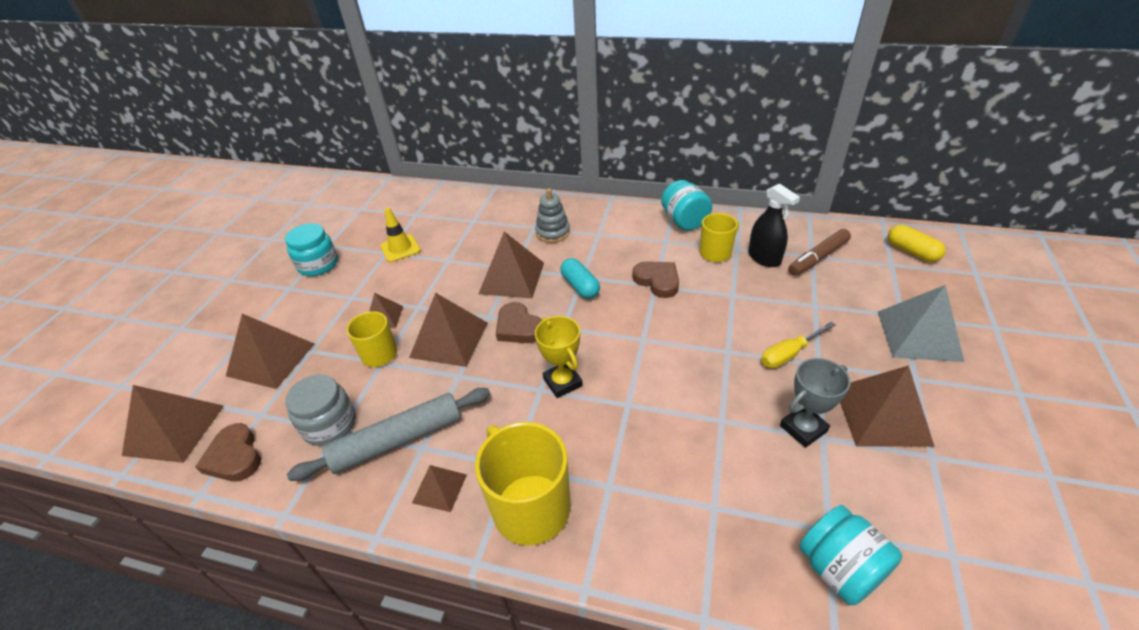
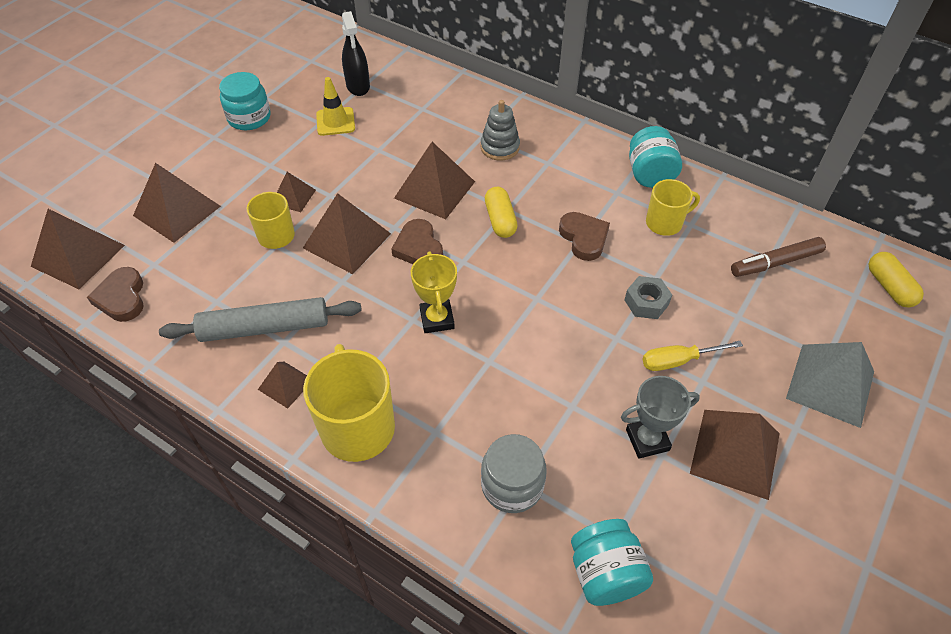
camera: 15 degrees right, 10 degrees up
(329, 424) = (210, 293): grey jar -> grey jar (512, 485)
(580, 286) = (500, 220): turquoise capsule -> yellow capsule
(736, 315) = (646, 302): none -> grey nut
(764, 258) = (715, 245): black spray bottle -> black spray bottle (358, 86)

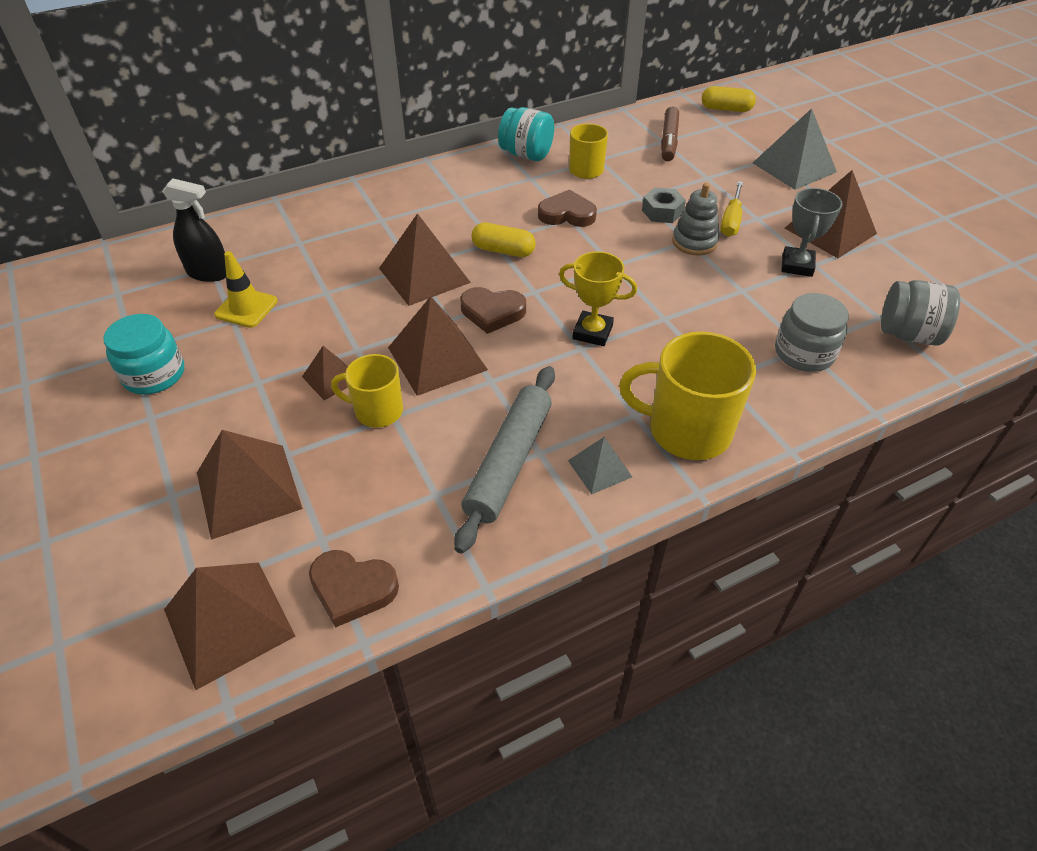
camera: 60 degrees left, 5 degrees down
(286, 384) = (600, 468): brown pyramid -> grey pyramid
(500, 147) = (409, 216): grey stacking toy -> grey stacking toy (694, 242)
(605, 573) = (908, 334): turquoise jar -> grey jar

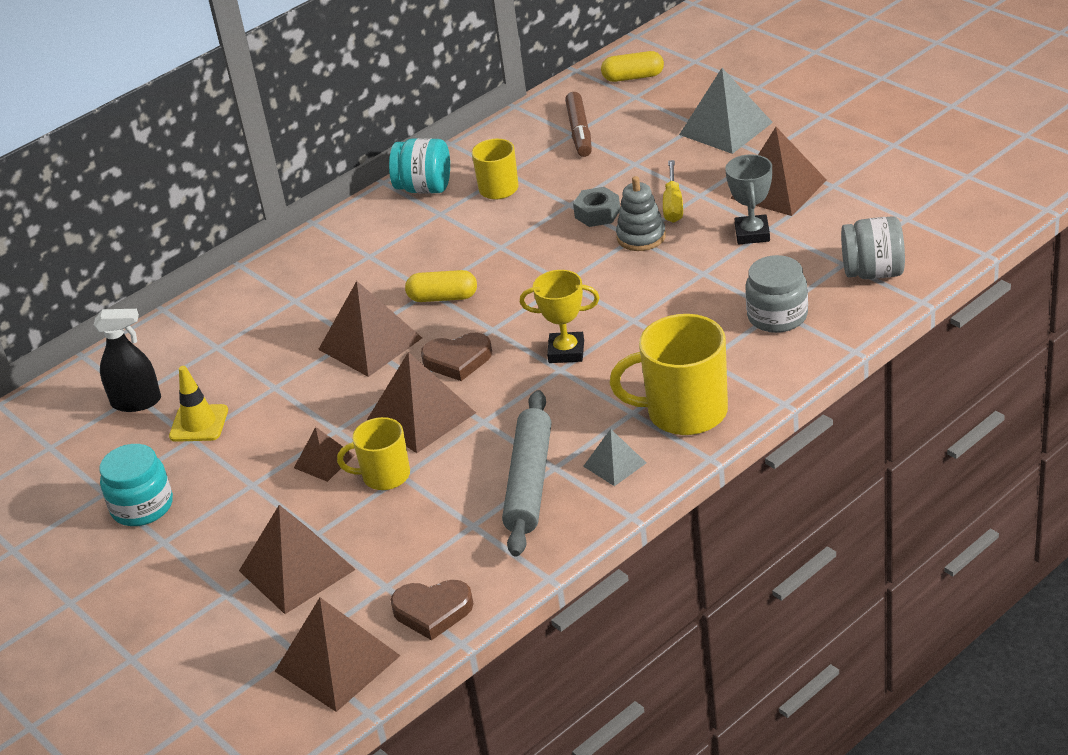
camera: 10 degrees left, 10 degrees down
(567, 214) = (496, 242): brown heart -> none

